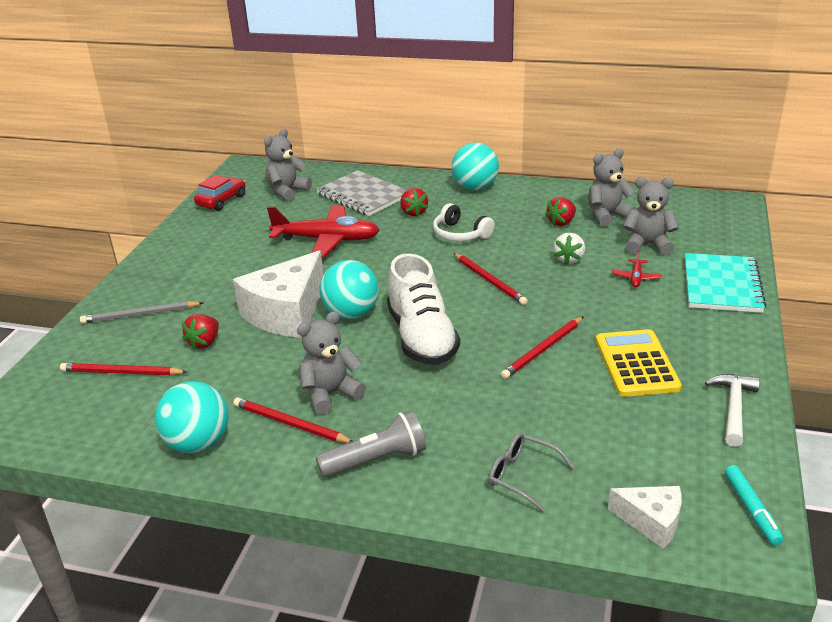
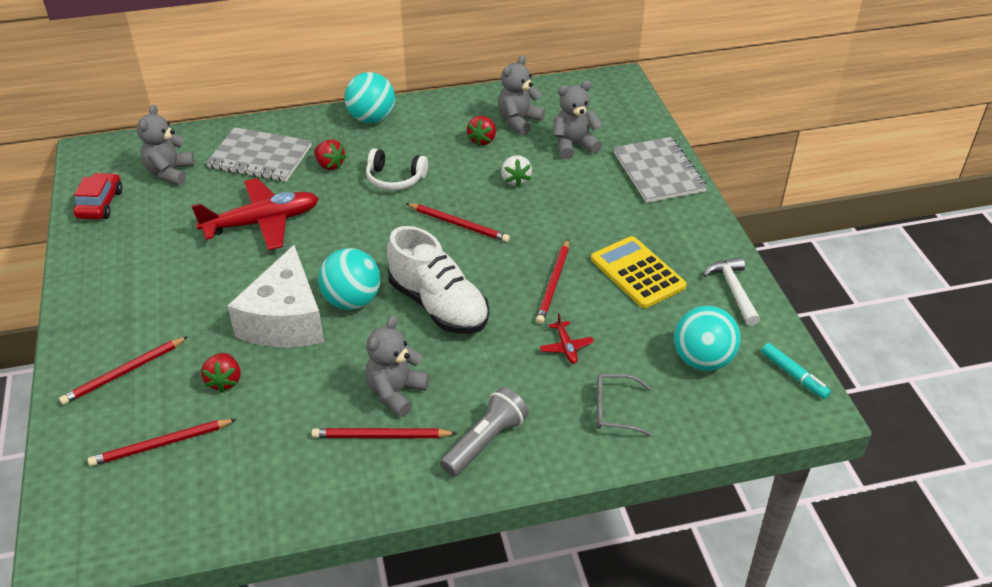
camera: 30 degrees left, 10 degrees up
(140, 315) = (124, 372): grey pencil -> red pencil
(198, 443) = (307, 488): turquoise ball -> turquoise ball (702, 360)
(636, 277) = (585, 184): red plane -> red plane (566, 347)
(651, 522) = (732, 413): white cheese -> none
(722, 285) = (658, 172): turquoise notebook -> grey notebook

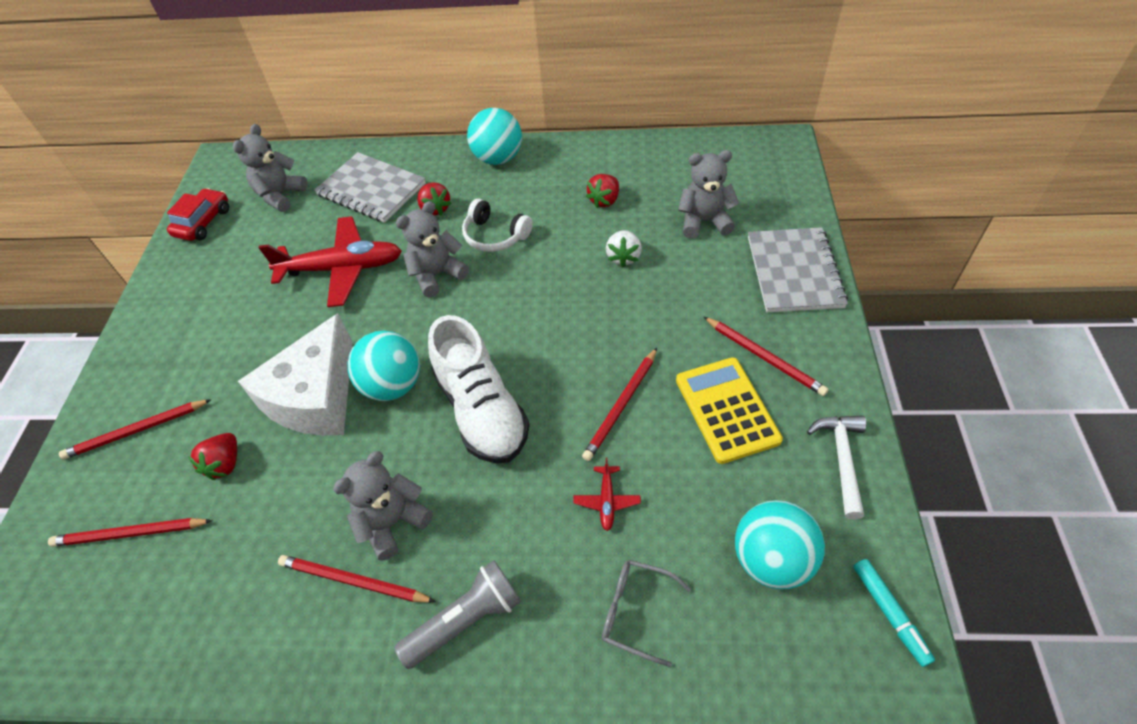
camera: 20 degrees right, 10 degrees up
(458, 224) = (541, 305): red pencil -> red pencil (764, 357)
(519, 121) = (652, 182): grey teddy bear -> grey teddy bear (437, 275)

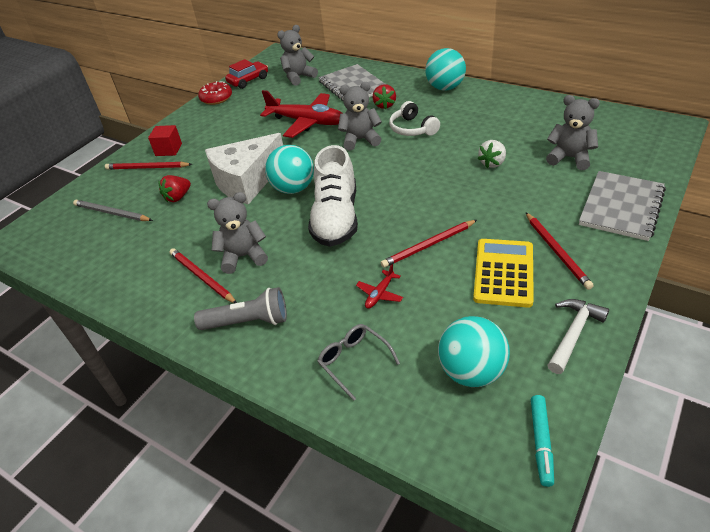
camera: 30 degrees right, 10 degrees down
(131, 534) = (112, 213): red pencil -> grey pencil
(151, 386) = (168, 150): none -> red cube
(171, 269) = (216, 98): none -> red donut
(604, 200) = (502, 128): red strawberry -> none

